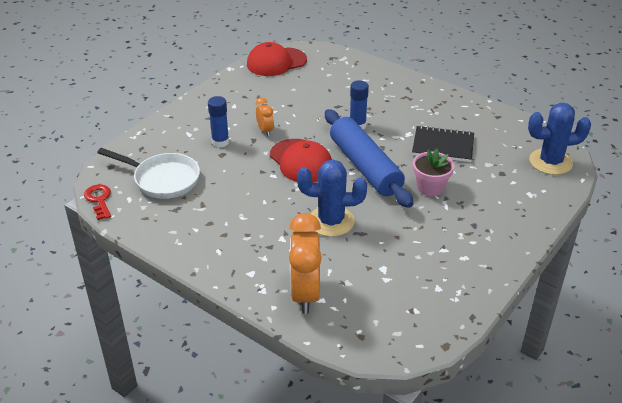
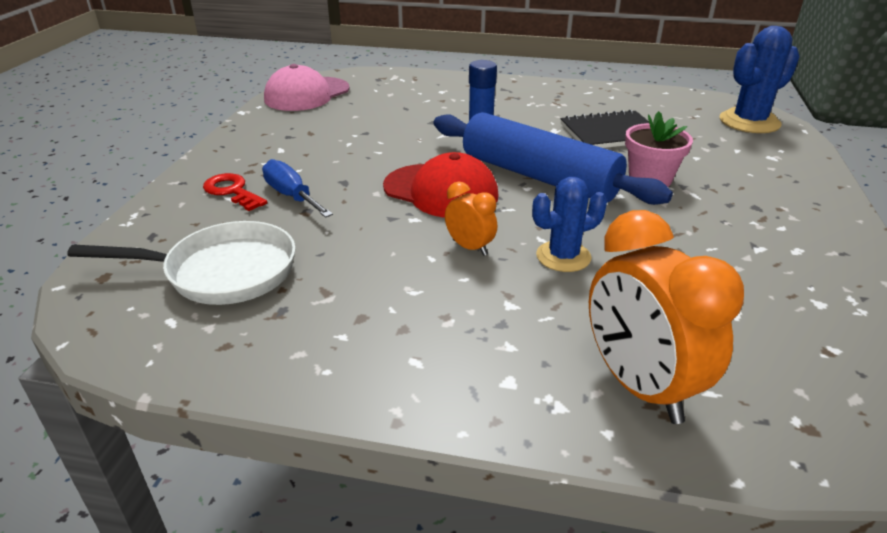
camera: 25 degrees left, 5 degrees down
(99, 200) = (104, 341): red key -> red key (232, 191)
(220, 142) = (292, 196): blue glue stick -> blue screwdriver
(265, 131) = (353, 167): orange clock -> orange clock (470, 247)
(276, 62) = (307, 94): red cap -> pink cap
(331, 221) = (563, 256): blue cactus -> blue cactus, size x0.66

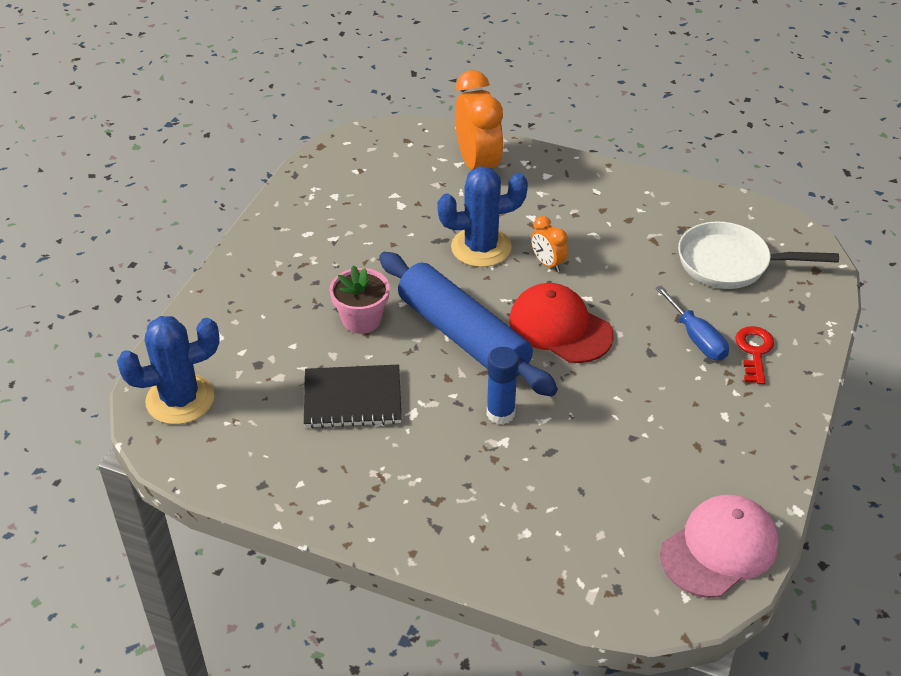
camera: 170 degrees left, 10 degrees up
(232, 191) = (754, 351): red key -> red key turned 135 degrees counterclockwise
(563, 256) = (481, 247): blue cactus -> blue cactus, size x1.50

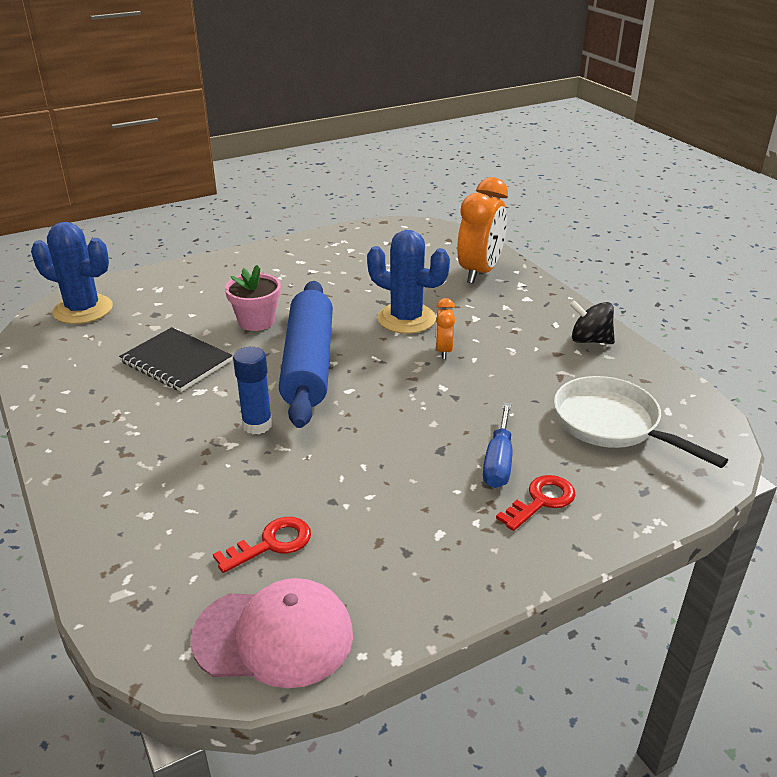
camera: 40 degrees right, 10 degrees down
(560, 327) = (389, 395): red cap -> none
(636, 493) = (271, 544): none -> red key
(637, 194) = (590, 340): none -> black spinning top

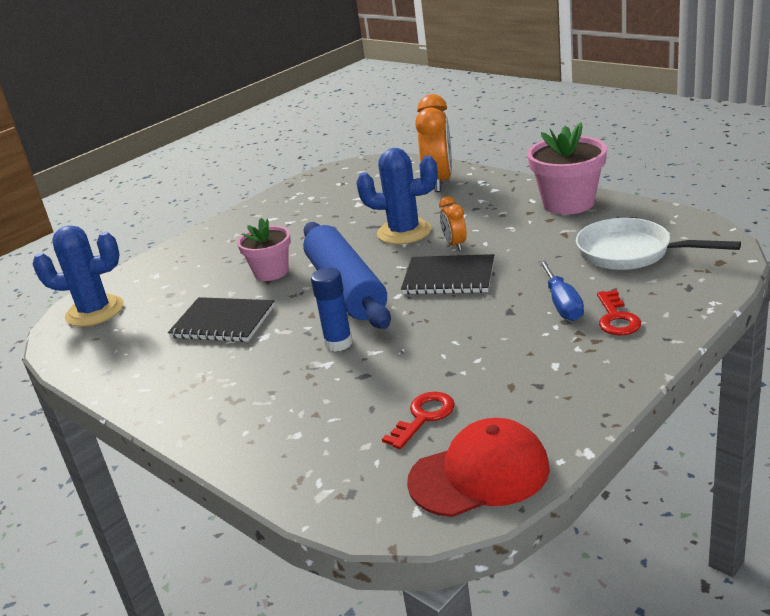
camera: 15 degrees left, 5 degrees down
(274, 636) = (479, 474): pink cap -> red cap
(411, 387) = (449, 277): none -> black notebook
(541, 501) = (616, 318): red key -> red key turned 150 degrees clockwise
(590, 340) = (568, 203): black spinning top -> pink flower pot

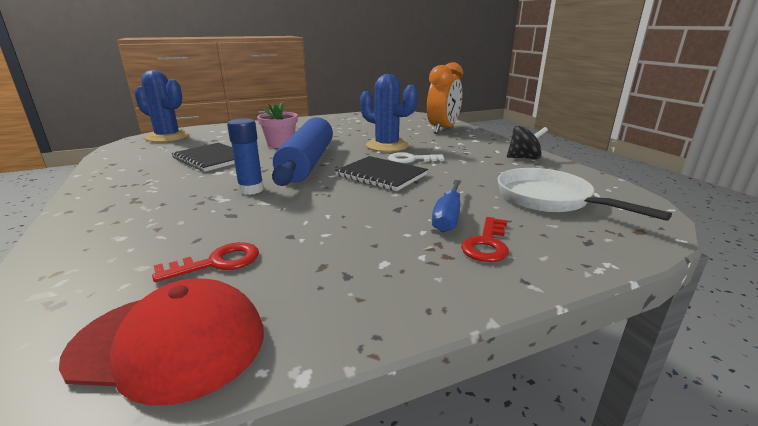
camera: 20 degrees right, 5 degrees down
(455, 245) = (411, 159): orange clock -> white key
(568, 203) = (524, 158): pink flower pot -> black spinning top

